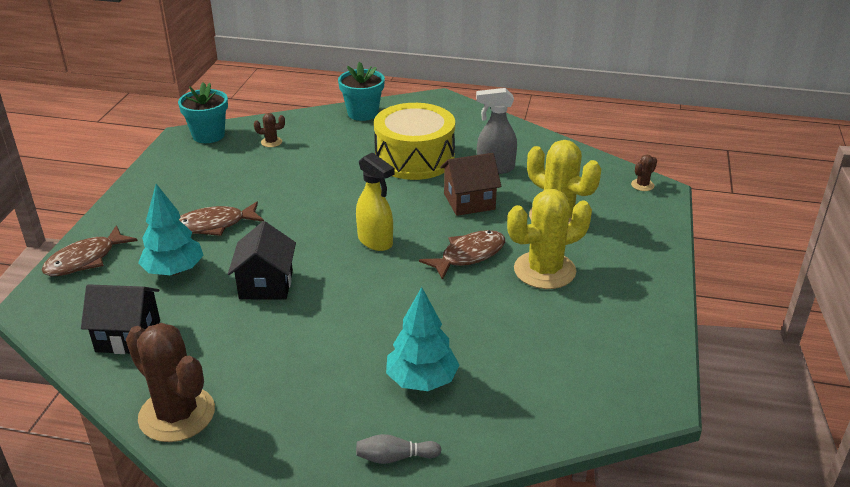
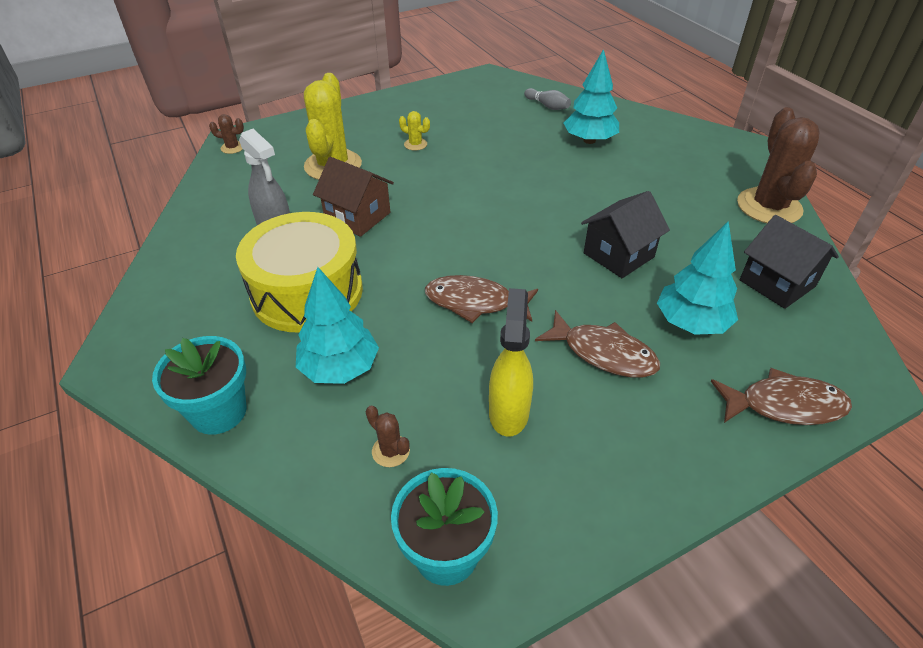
camera: 130 degrees left, 10 degrees up
(340, 148) = (340, 368): none -> turquoise tree
(375, 241) = (484, 233): yellow spray bottle -> yellow spray bottle (508, 412)
(395, 457) = (651, 123): grey bowling pin -> grey bowling pin (547, 106)
(469, 255) = (439, 181): brown fish -> brown fish (474, 302)
(544, 270) = (415, 144): yellow cactus -> yellow cactus, size x0.42

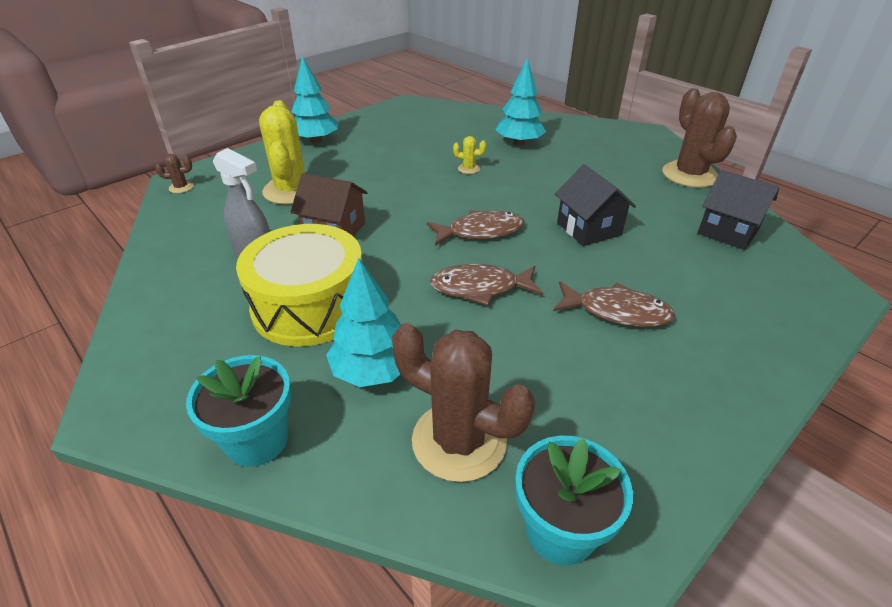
camera: 15 degrees left, 5 degrees down
(390, 451) = (459, 441): brown cactus -> brown cactus, size x2.36
(415, 144) = (365, 164): yellow cactus -> yellow cactus (468, 169)
(508, 412) = (557, 379): yellow spray bottle -> none
(547, 106) = (470, 121): grey bowling pin -> none
(618, 255) = (588, 229): black house -> black house turned 60 degrees counterclockwise
(691, 323) = (677, 273): turquoise tree -> turquoise tree (316, 141)
(784, 405) = (788, 326): brown fish -> brown fish (481, 231)

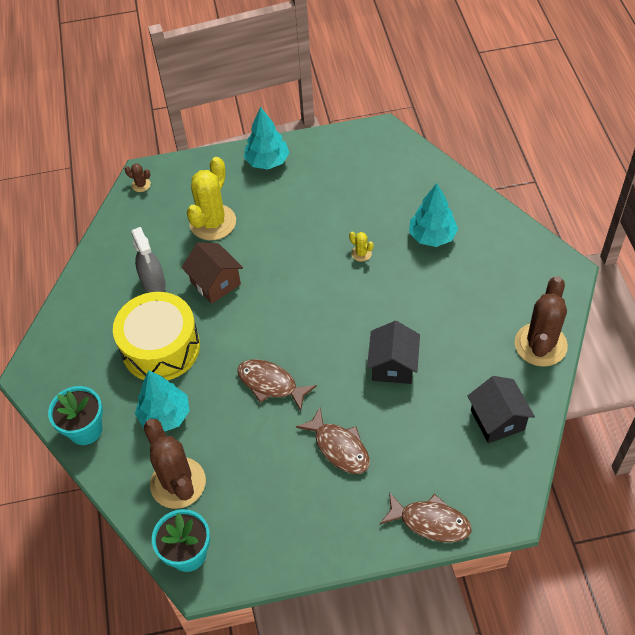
camera: 35 degrees right, 15 degrees up
(481, 231) = (313, 331): brown fish -> brown fish (430, 522)

